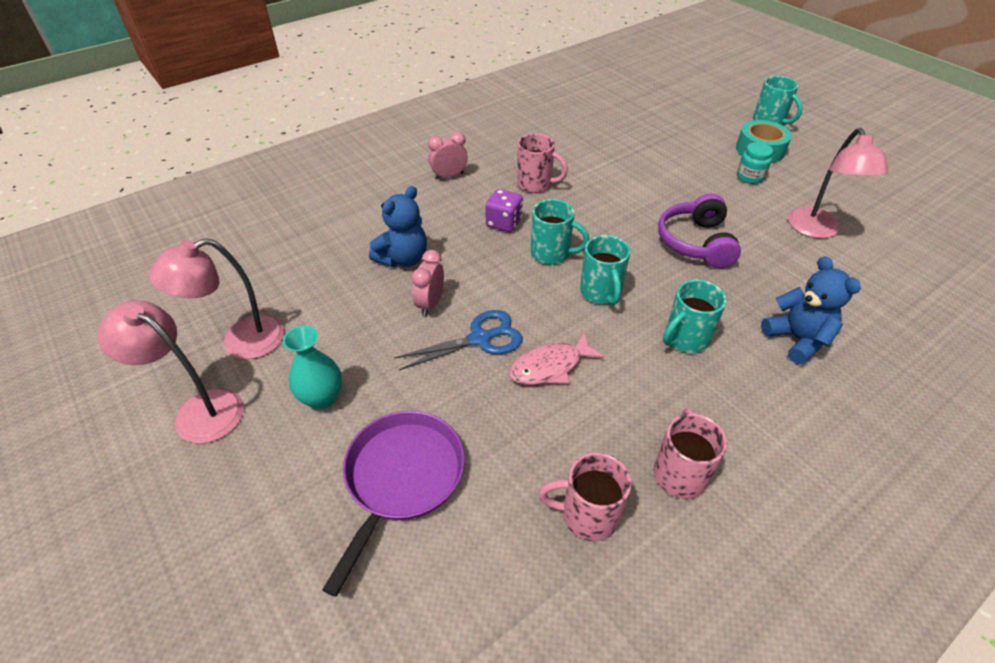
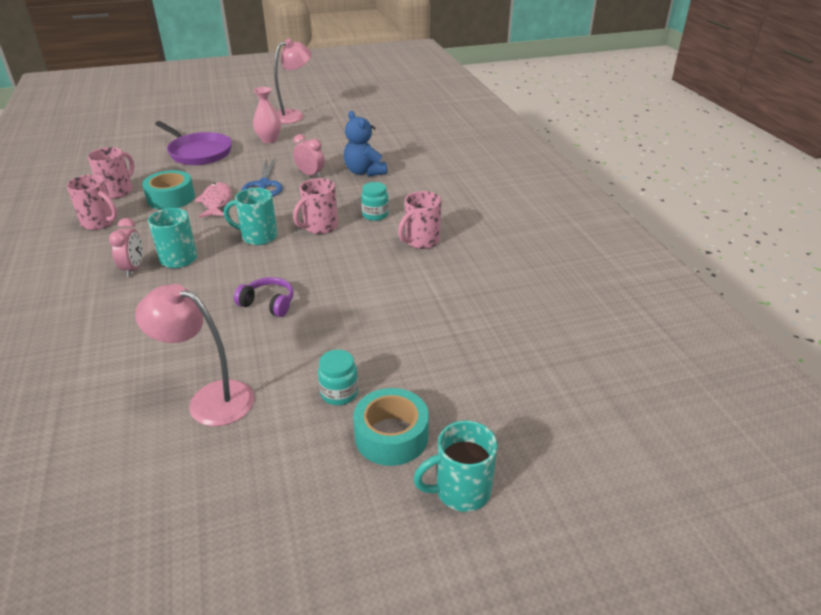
camera: 110 degrees right, 10 degrees down
(240, 341) = (332, 124): pink lamp -> none
(322, 398) = (269, 140): turquoise vase -> pink vase
(449, 176) = (460, 203): pink clock -> pink clock (133, 268)
(504, 223) = (375, 215): purple dice -> turquoise jar
(552, 254) = (319, 227): turquoise mug -> pink mug
(568, 425) = (171, 198): none -> turquoise tape
(696, 242) = (268, 303): purple headphones -> purple headphones, size x0.63
(797, 339) = (116, 310): blue teddy bear -> none

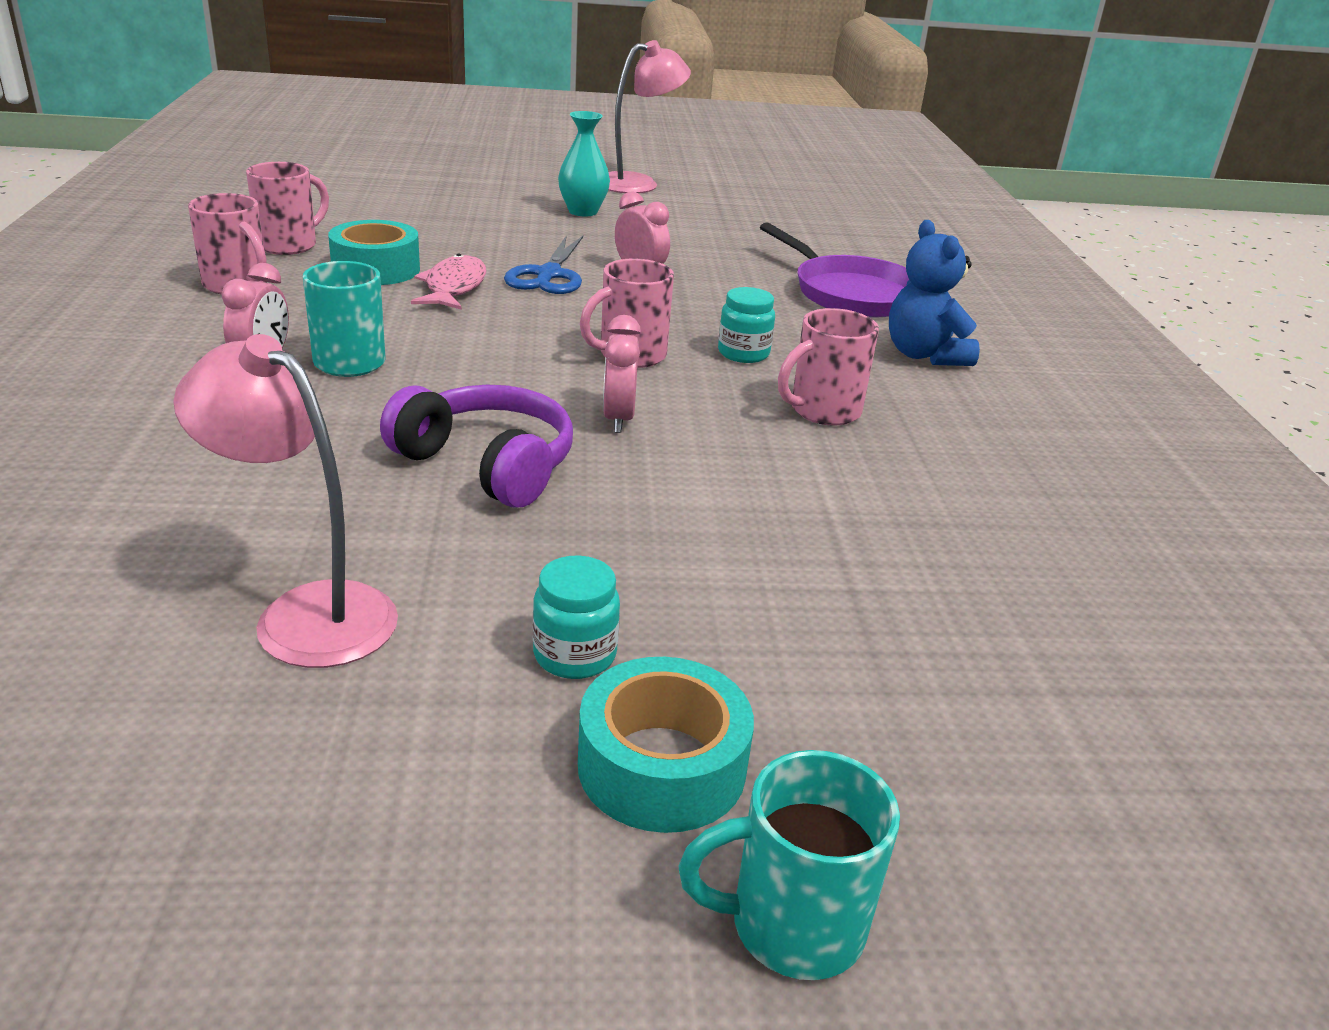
camera: 10 degrees right, 5 degrees down
(198, 152) = (451, 211): purple pan -> purple pan (851, 293)
(258, 237) = (509, 352): turquoise mug -> none
(268, 303) = (487, 464): purple headphones -> purple headphones, size x1.59
(269, 140) = (583, 211): pink vase -> turquoise vase
(324, 265) = (618, 419): none -> pink clock
(364, 172) = (742, 284): blue teddy bear -> blue teddy bear (924, 355)

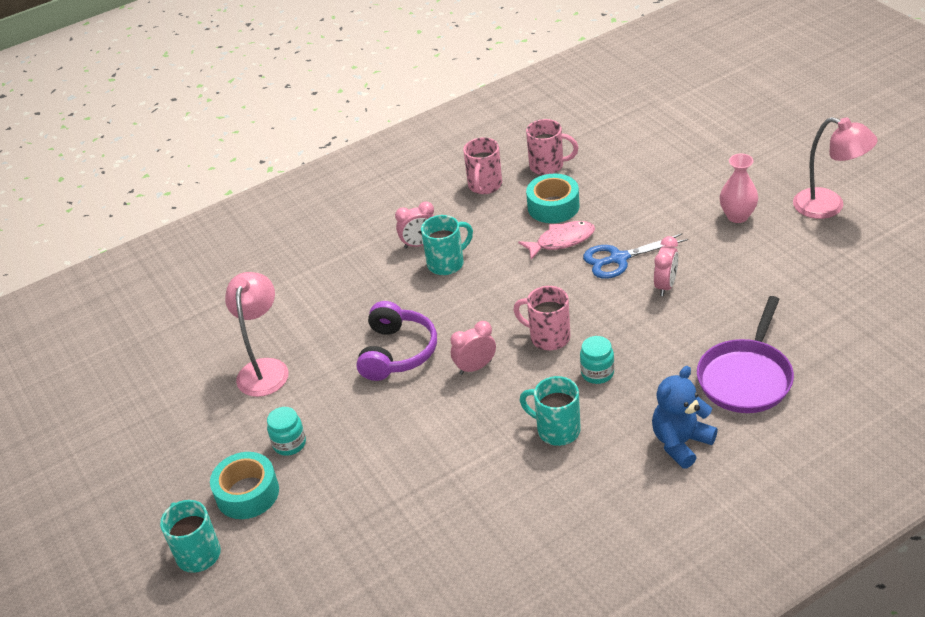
camera: 70 degrees right, 10 degrees up
(583, 211) = (737, 216): turquoise vase -> pink vase
(823, 411) = (557, 430): pink mug -> turquoise mug

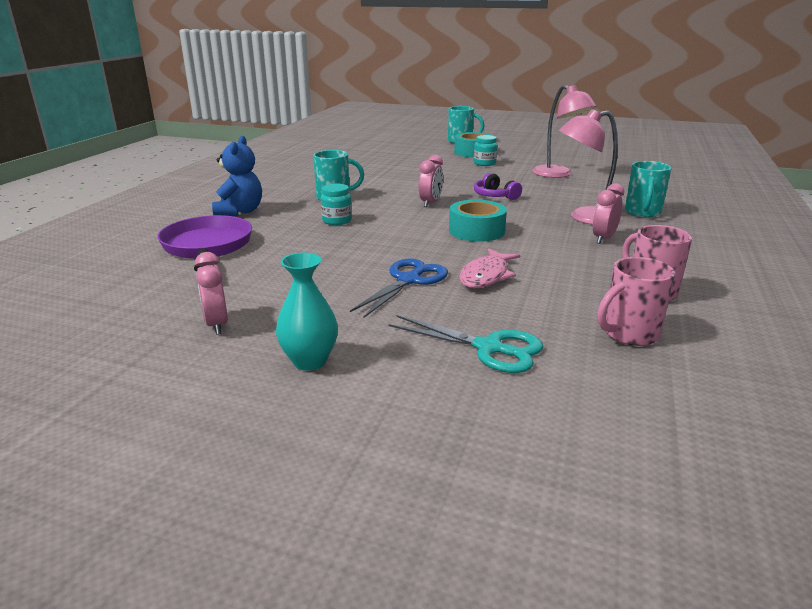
camera: 135 degrees right, 15 degrees down
(397, 352) = (495, 196): purple headphones -> purple headphones, size x0.63
(447, 263) = (555, 236): turquoise mug -> turquoise mug (642, 212)
(548, 337) = (400, 225): pink mug -> none
(553, 206) = (545, 298): turquoise tape -> turquoise tape (476, 231)
(633, 187) = (489, 348): none -> turquoise scissors
(665, 286) = (336, 276): pink clock -> pink clock (217, 324)
(737, 216) = (310, 361): pink vase -> turquoise vase
(829, 206) = (169, 422): pink lamp -> pink lamp (584, 218)

